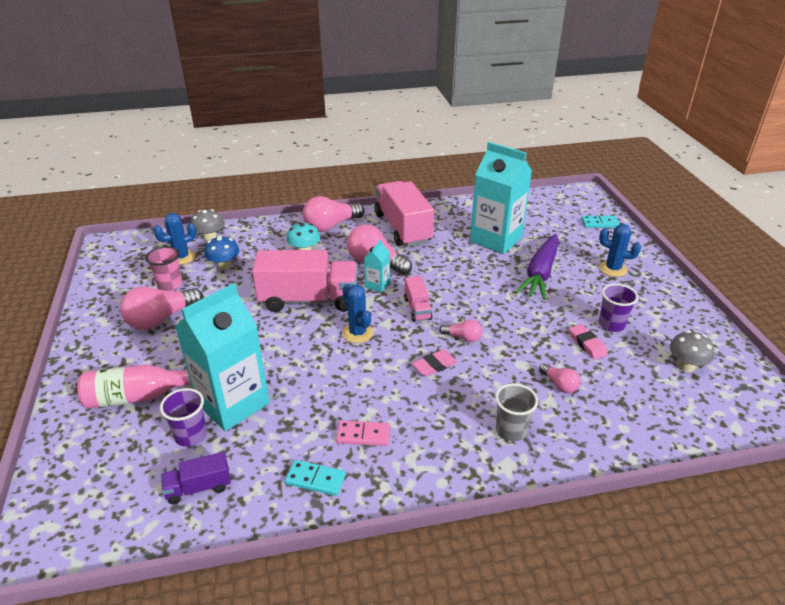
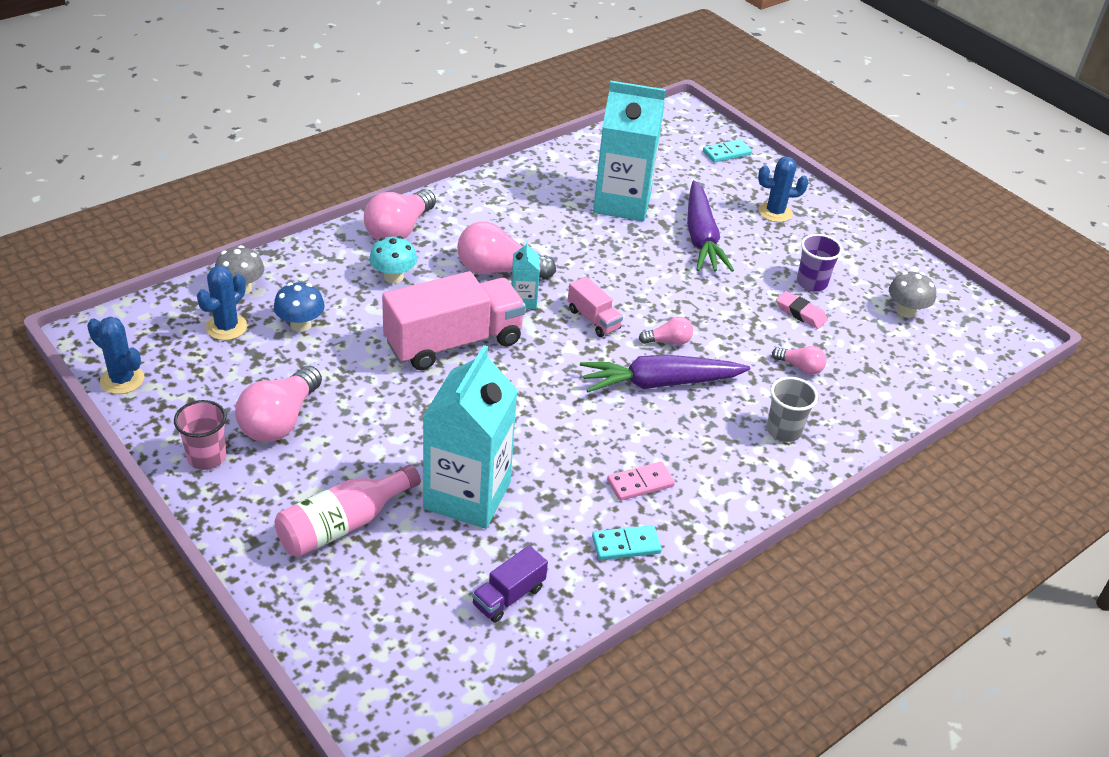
camera: 30 degrees left, 5 degrees up
(170, 285) = (247, 371): pink cup -> pink cup (207, 457)
(191, 435) = (450, 546): purple cup -> none
(357, 333) = (546, 369): blue cactus -> blue cactus (122, 380)
(402, 228) = (497, 212): pink truck -> none
(434, 365) = (660, 383): pink eraser -> purple carrot

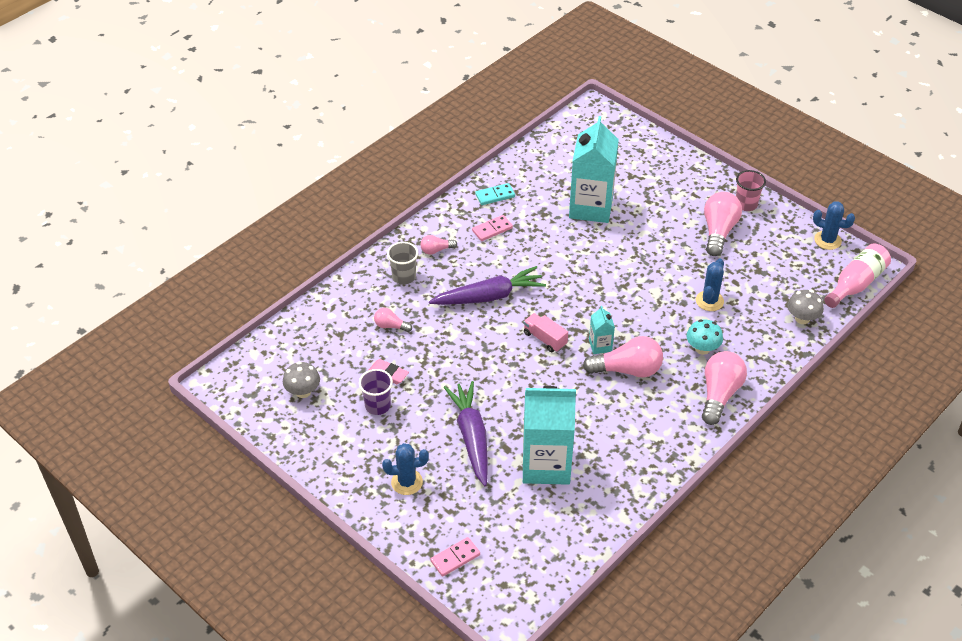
camera: 175 degrees right, 5 degrees up
(226, 327) = (791, 286): blue cactus -> blue cactus (709, 301)
(300, 324) = (745, 297): blue mushroom -> none
(343, 524) = (651, 182): pink bottle -> pink bottle (855, 284)
(453, 342) = (637, 302): pink truck -> none
(508, 596) = (551, 163): purple truck -> none
(668, 341) = (487, 330): pink light bulb -> pink light bulb (436, 250)
(727, 153) = (455, 558): turquoise domino -> pink domino

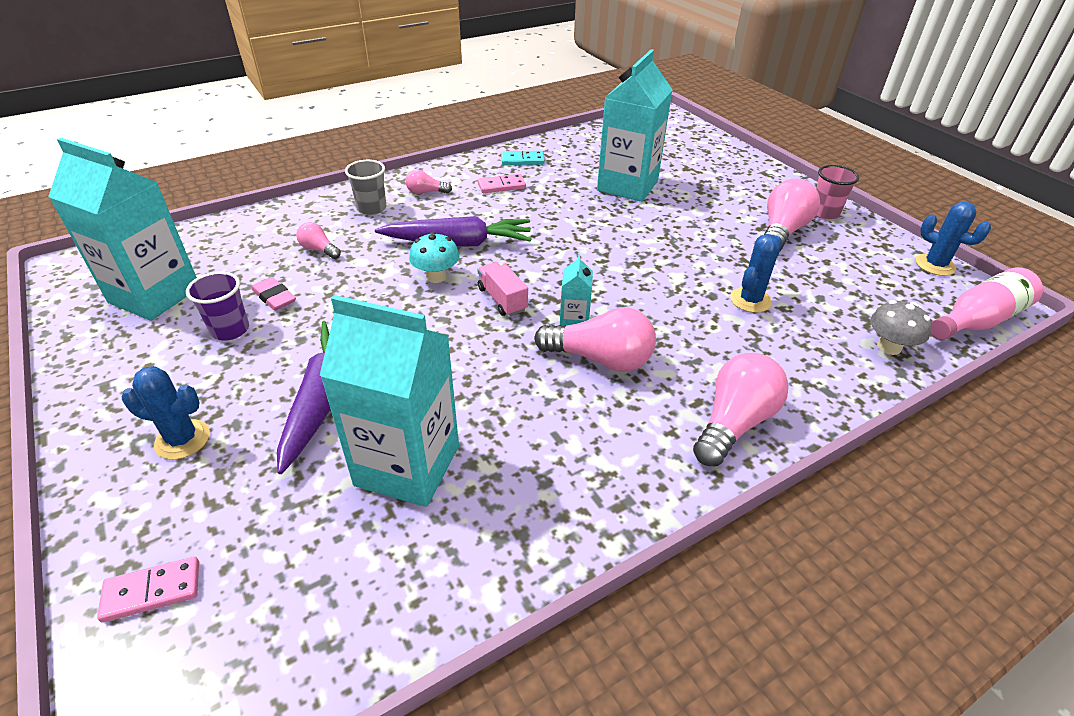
camera: 15 degrees right, 5 degrees down
(303, 391) = (155, 295): grey mushroom -> turquoise carton
(702, 348) = (723, 355): turquoise mushroom -> turquoise mushroom (436, 276)

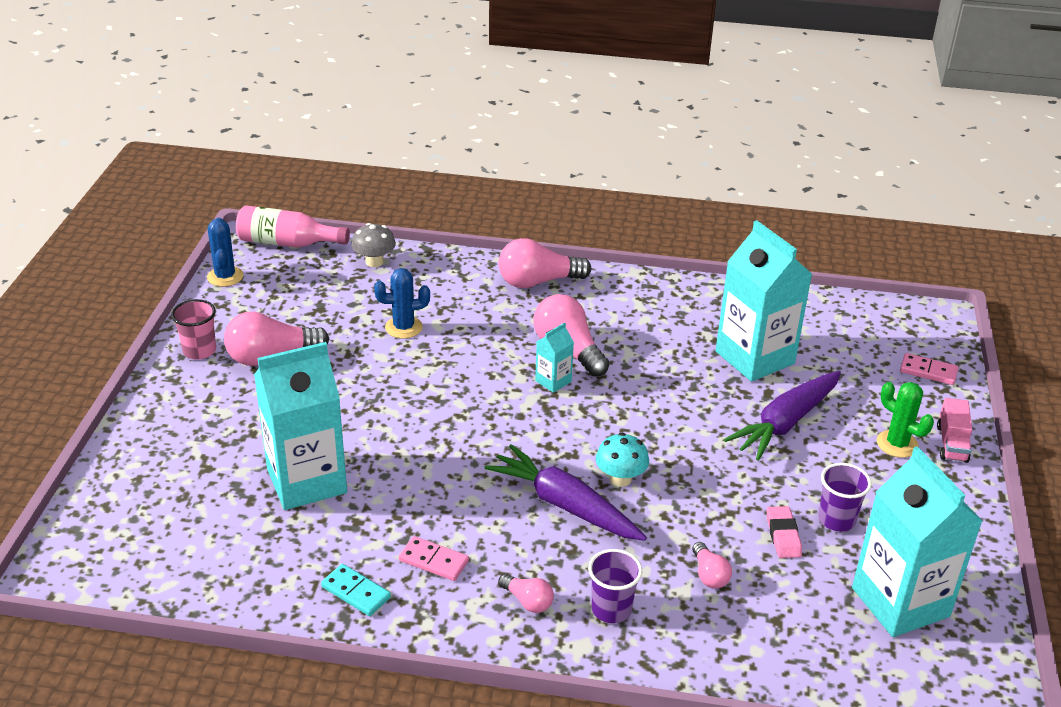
camera: 140 degrees left, 5 degrees down
(182, 439) = (897, 444): blue cactus -> green cactus
(371, 208) = (611, 609): grey cup -> purple cup
(502, 299) = (587, 427): pink truck -> pink truck (951, 443)

